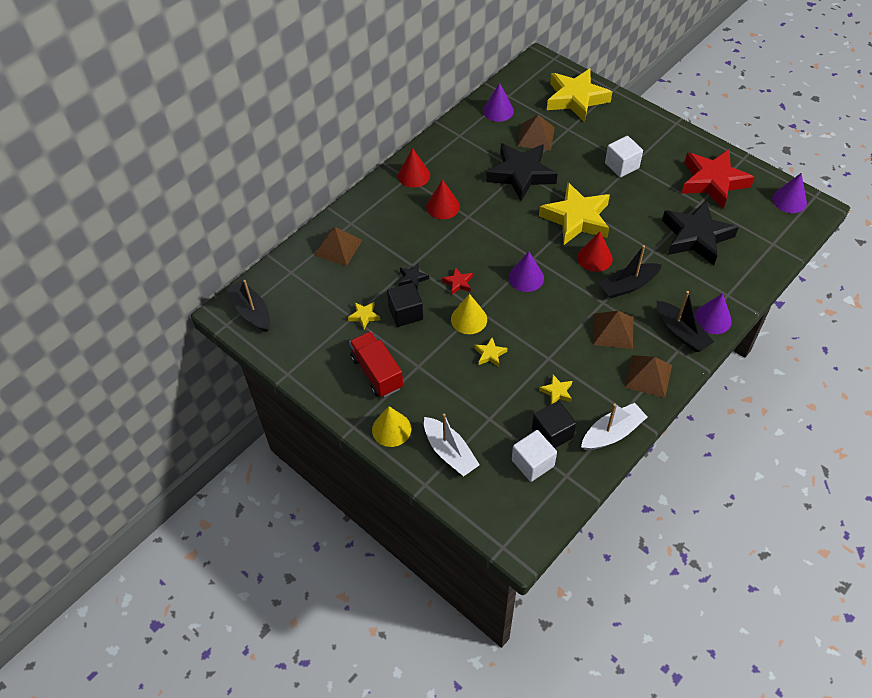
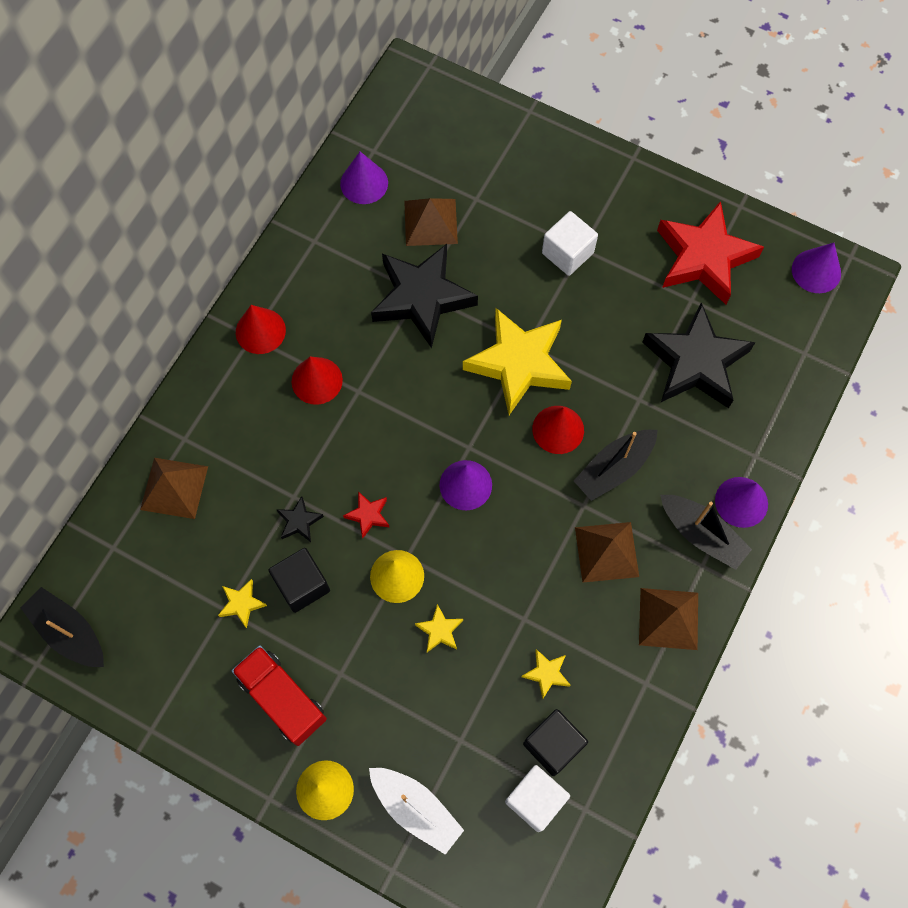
camera: 15 degrees left, 15 degrees up
(576, 99) = (477, 139): yellow star -> none
(612, 433) = (635, 725): white boat -> none

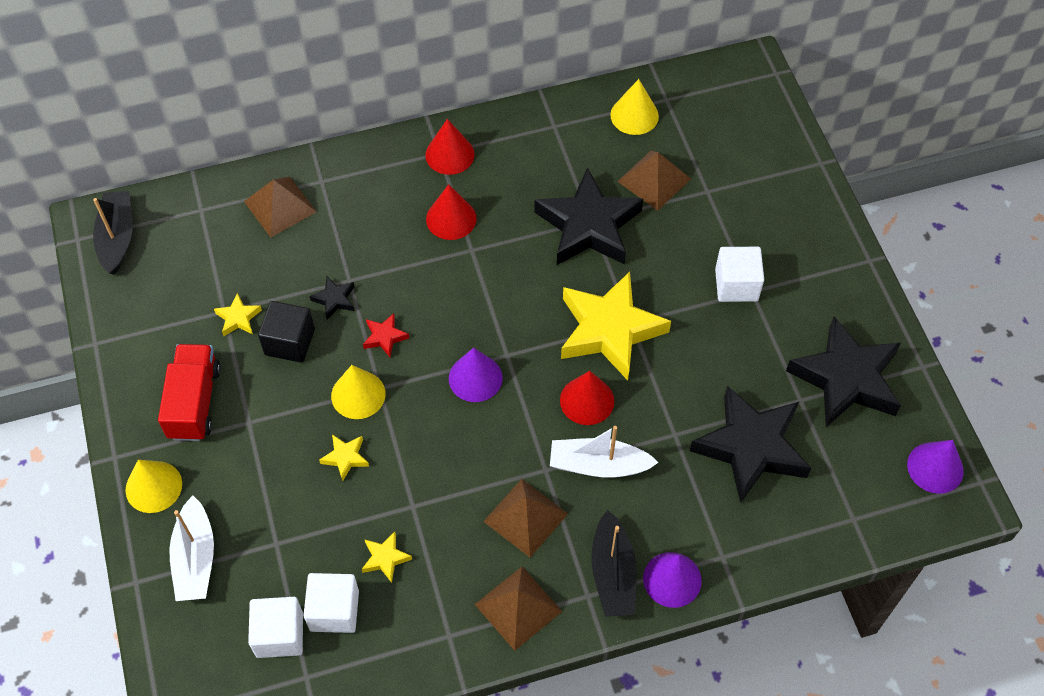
camera: 45 degrees right, 10 degrees down
(364, 183) = (634, 115): purple cone -> yellow cone
(553, 745) = (334, 610): black cube -> white cube
(614, 468) = (598, 465): black boat -> white boat
(703, 258) = (846, 378): red star -> black star

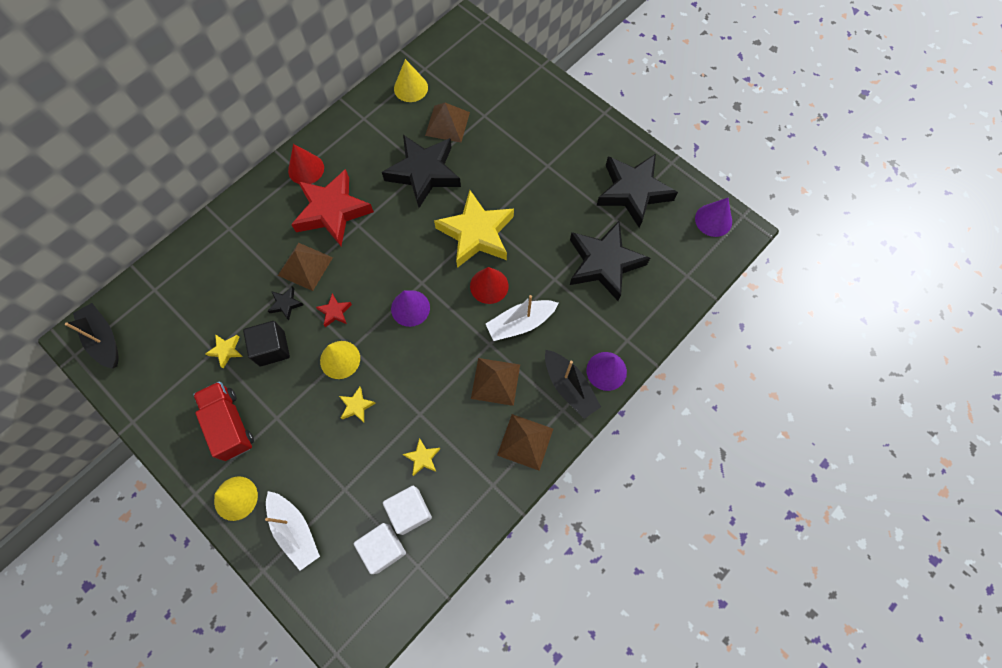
camera: 30 degrees left, 10 degrees up
(280, 206) = (209, 260): brown pyramid -> brown pyramid (305, 266)
(451, 218) = (332, 211): red cone -> red star
(736, 285) = (536, 166): white cube -> none

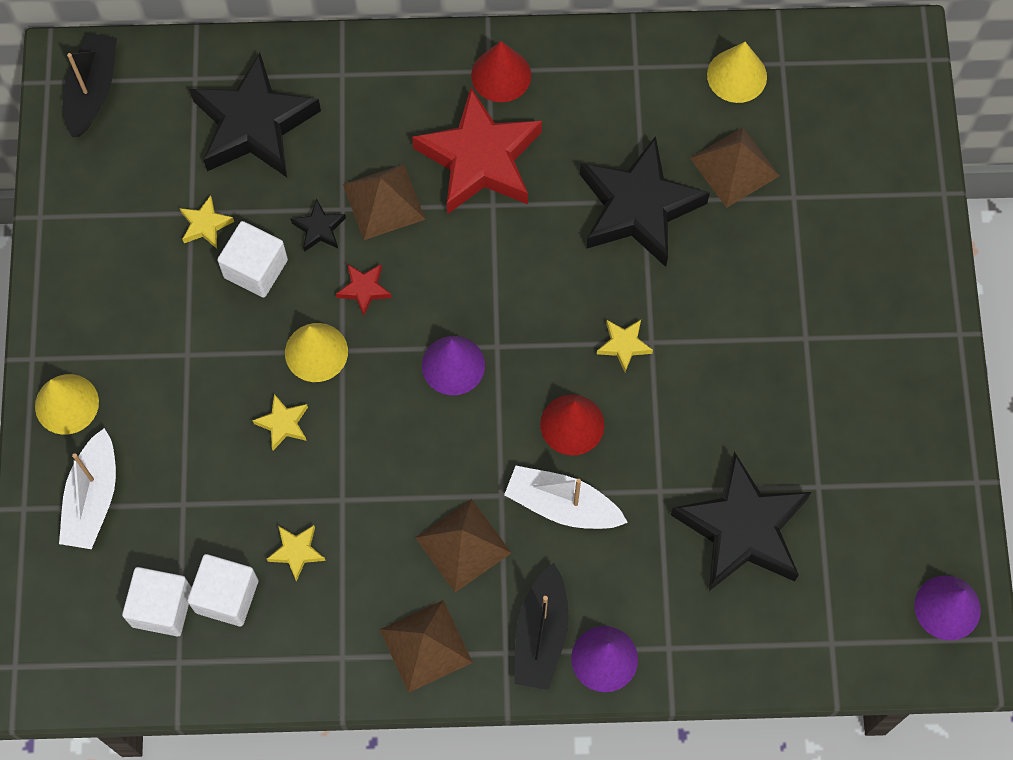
camera: 45 degrees right, 0 degrees up
(230, 424) = (133, 315): red truck -> none
(272, 348) = (256, 269): black cube -> white cube
(476, 233) = (624, 345): yellow star -> yellow star, size x0.41
(633, 192) = (880, 474): black star -> black star (254, 124)

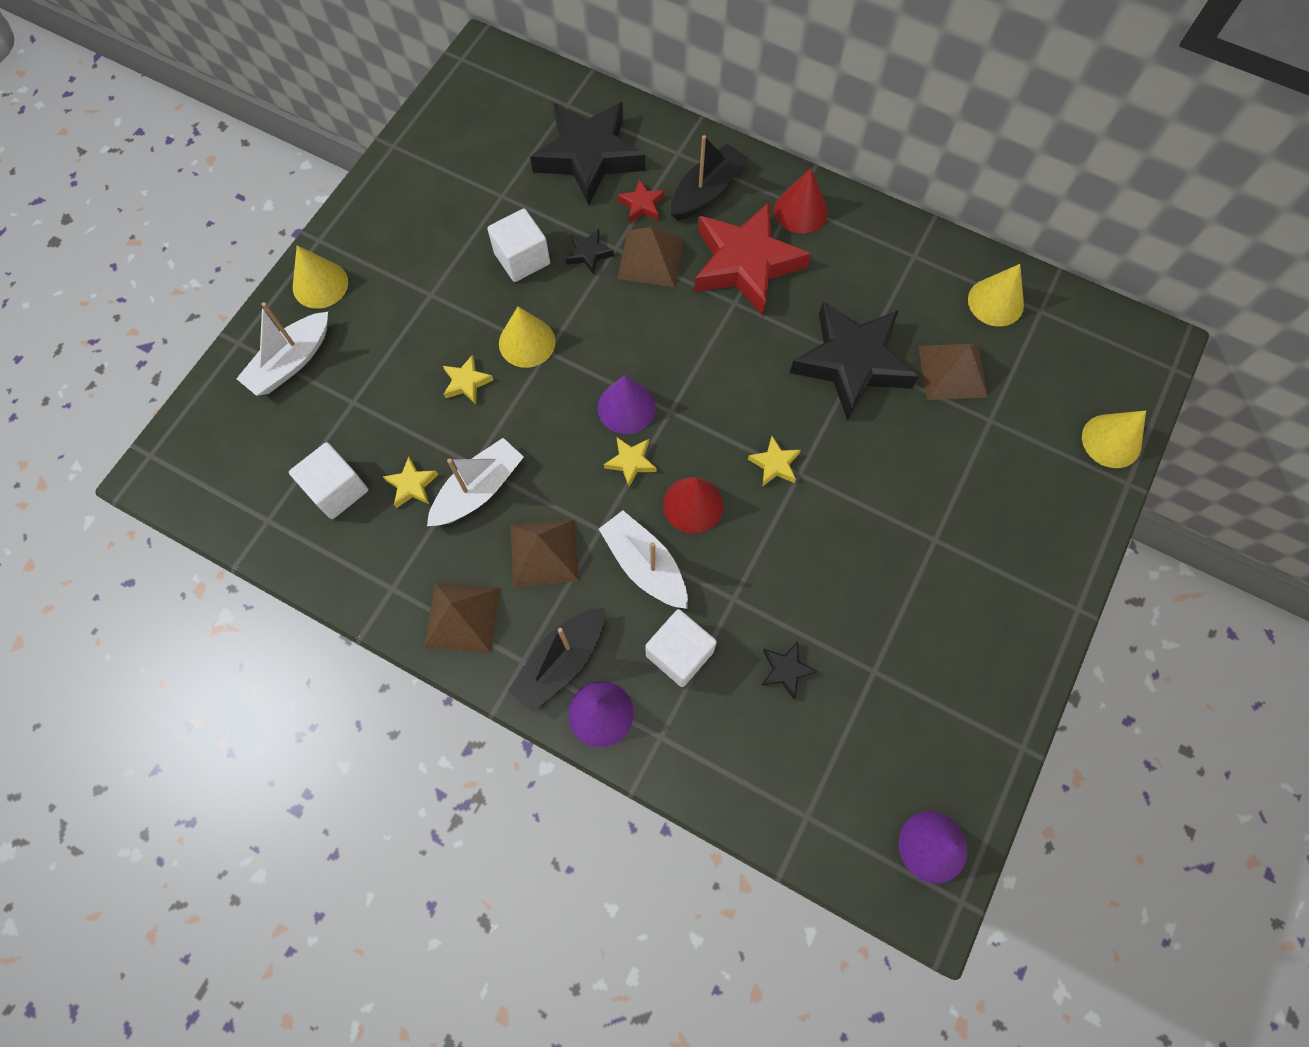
camera: 30 degrees right, 0 degrees up
(92, 91) = (488, 79): black boat -> black boat (706, 191)
(162, 607) = (284, 471): white cube -> white cube (679, 653)
(205, 225) = (506, 209): yellow star -> yellow star (631, 462)
(363, 521) = (478, 490): none -> white boat
(364, 289) = (594, 315): red star -> red star (642, 205)
(742, 528) = (785, 670): black star -> black star, size x0.41
(909, 160) = (1111, 441): none -> yellow cone

